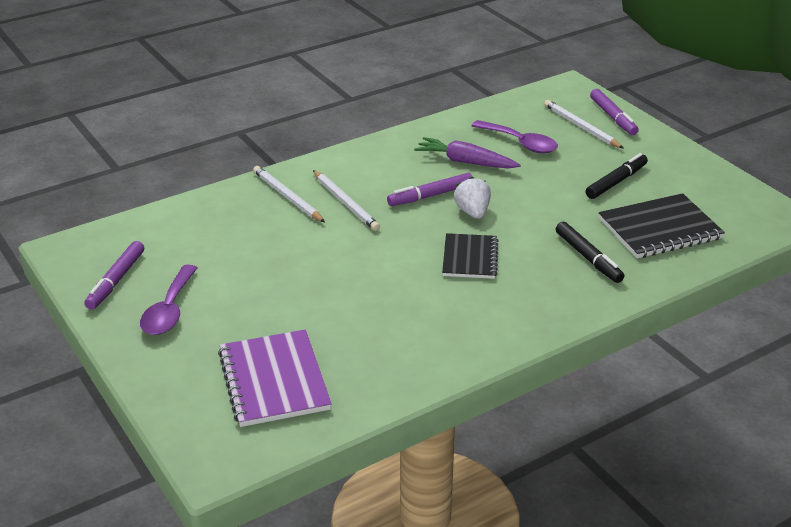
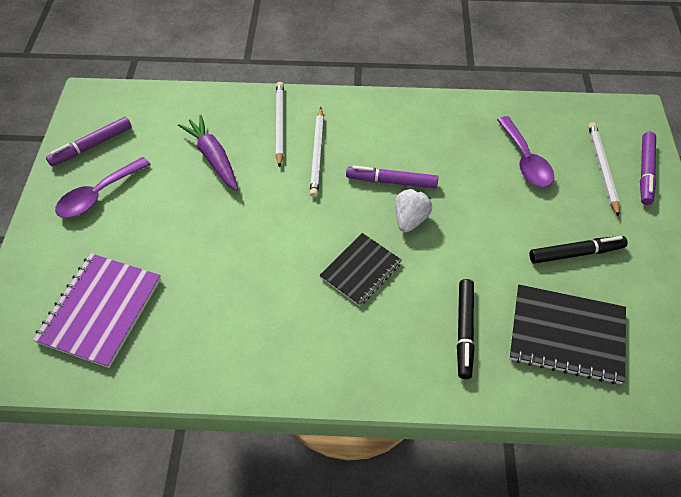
camera: 35 degrees right, 20 degrees up
(465, 162) = (456, 158): purple carrot -> purple carrot (213, 158)

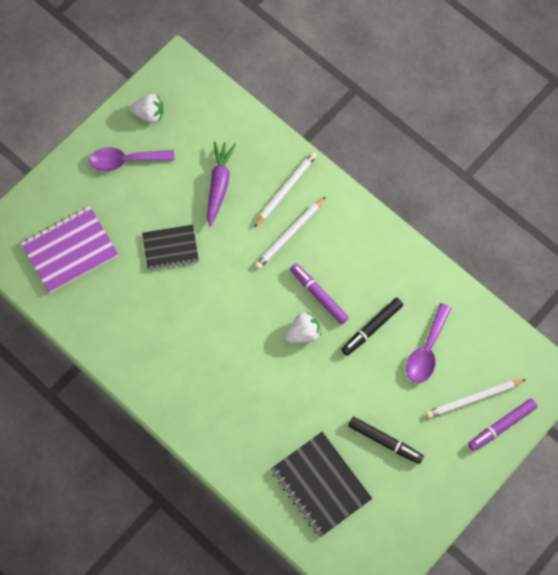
camera: 40 degrees right, 15 degrees up
(92, 146) = (149, 114): purple marker -> white strawberry
(361, 270) = (239, 344): black notebook -> black notebook (170, 248)
(464, 331) = (263, 432): black marker -> black marker (372, 328)
(602, 168) = (473, 399): white pencil -> white pencil turned 150 degrees counterclockwise

